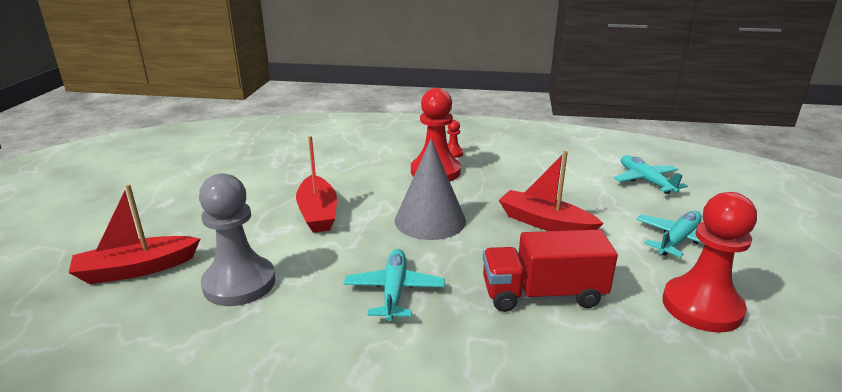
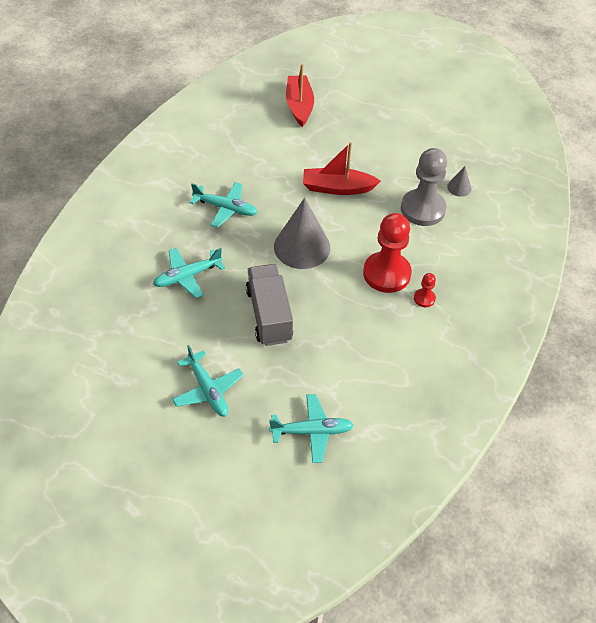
camera: 105 degrees right, 25 degrees up
(239, 283) = (265, 145): grey pawn -> grey pawn (422, 209)
(294, 152) = (459, 187): none -> grey cone
(542, 294) = (187, 276): red truck -> turquoise plane
(545, 223) = (269, 315): red boat -> grey truck
(701, 307) = (134, 352): red pawn -> none

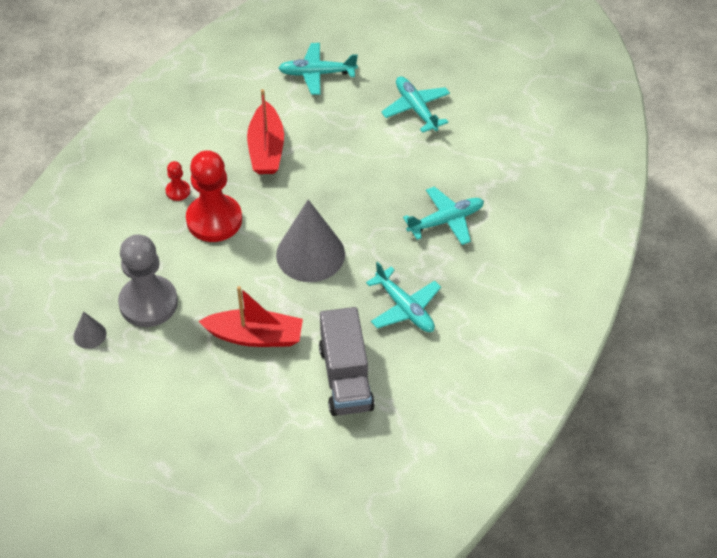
camera: 175 degrees left, 0 degrees up
(225, 208) = (404, 308): turquoise plane -> turquoise plane turned 150 degrees counterclockwise
(269, 315) = (353, 177): grey truck -> grey truck (346, 378)
(299, 106) = (294, 486): red boat -> red boat (266, 149)

